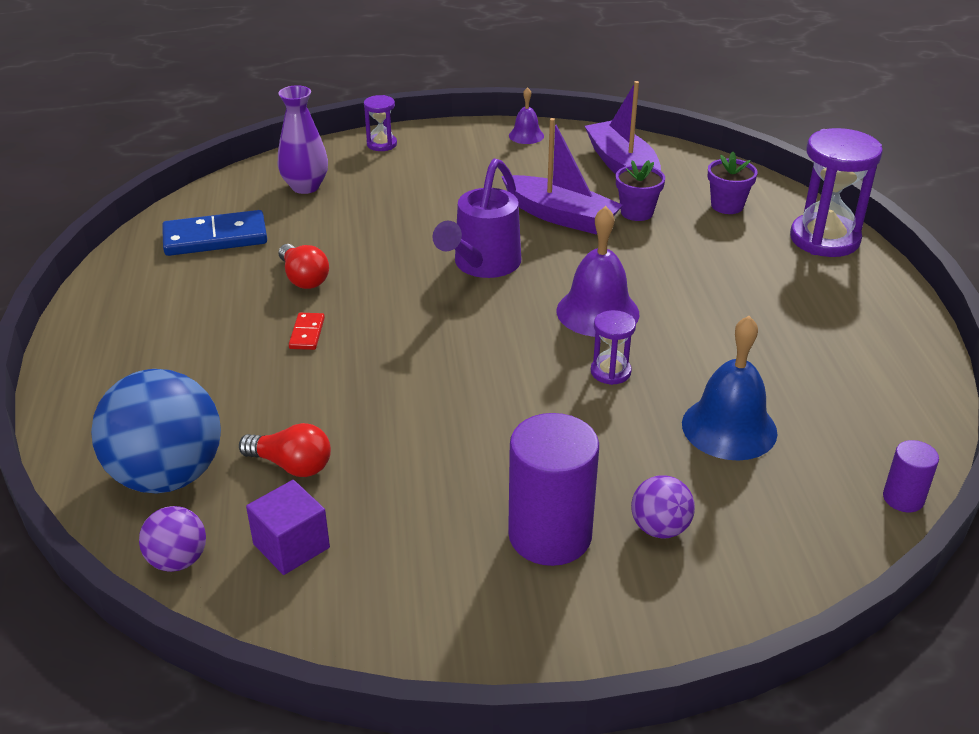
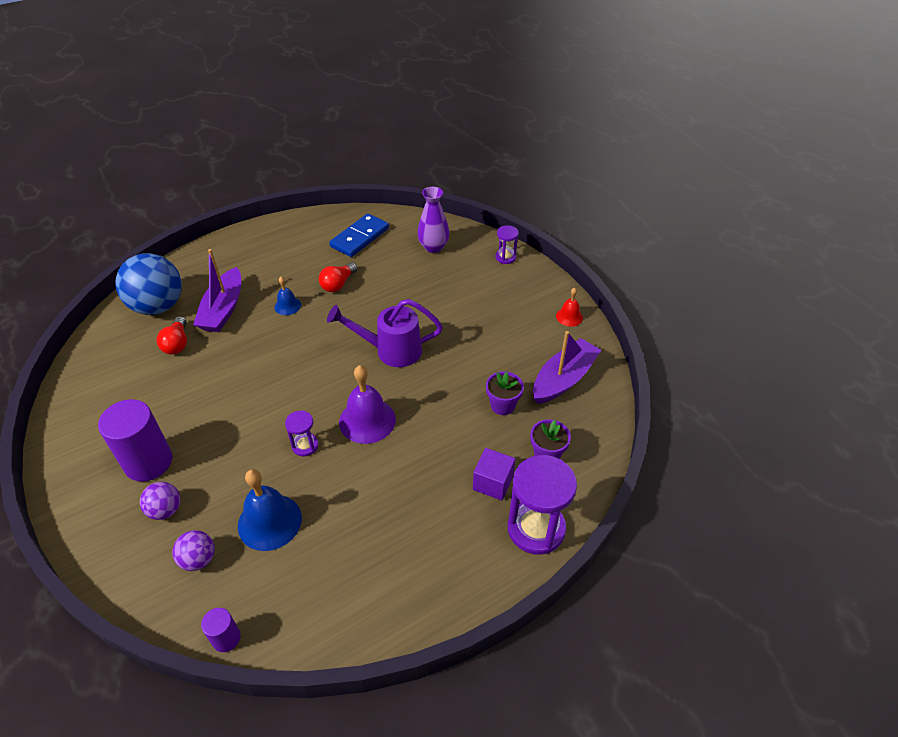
camera: 65 degrees right, 10 degrees up
(178, 560) = (102, 334): purple ball -> purple ball (198, 559)
(215, 238) = (359, 237): blue domino -> blue domino turned 75 degrees clockwise
(291, 546) = (119, 366): purple cube -> purple cube (493, 483)
(307, 333) = (287, 306): red domino -> blue bell
(526, 135) = (569, 316): purple bell -> red bell
(560, 216) = (472, 368): purple boat -> purple boat (223, 309)

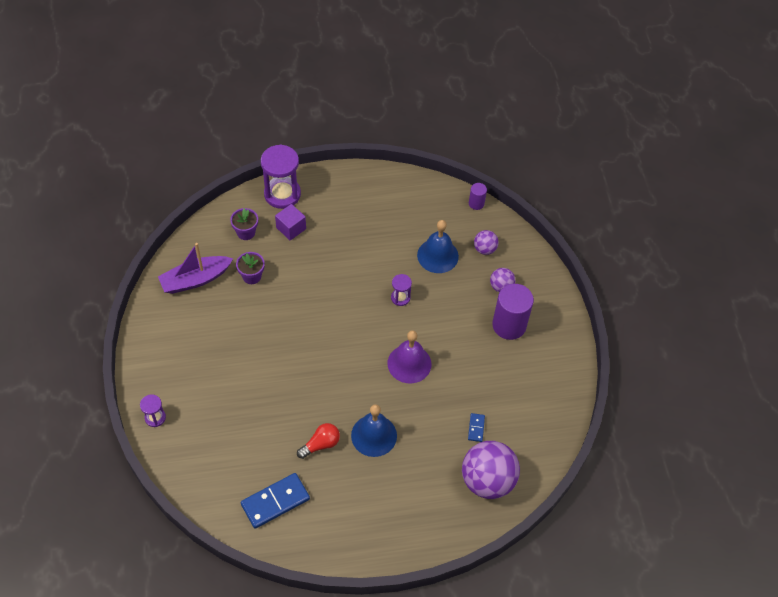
camera: 160 degrees left, 10 degrees up
(158, 306) = (487, 480): blue ball -> purple ball
(177, 343) = (476, 428): red light bulb -> blue domino
(223, 309) = (430, 453): purple boat -> none
(287, 306) = (374, 435): blue bell -> blue bell, size x1.85
(367, 420) = (351, 300): purple bell -> purple bell (409, 363)
(390, 350) = (307, 353): purple watering can -> none
(433, 247) = (212, 458): purple vase -> none
(569, 316) = (149, 331): red bell -> none

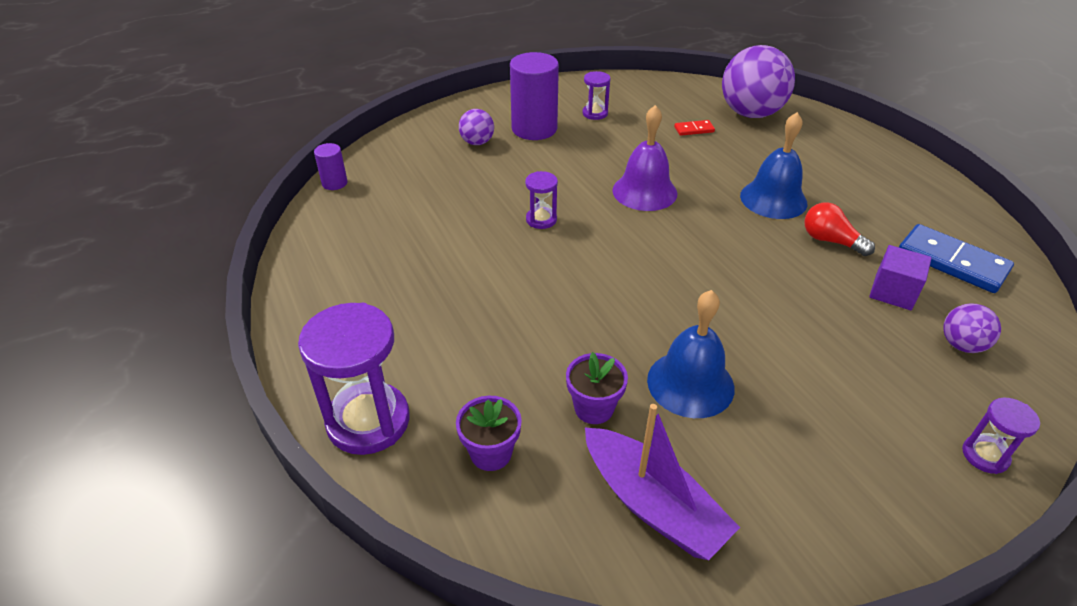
camera: 105 degrees left, 15 degrees down
(291, 228) = (454, 382): purple cube -> purple cube (893, 292)
(437, 255) = (447, 200): blue bell -> blue bell (690, 383)
(476, 428) = (694, 129): blue domino -> red domino
(485, 249) = (418, 163): purple ball -> purple ball (961, 345)
(520, 371) = (595, 113): none -> purple hourglass

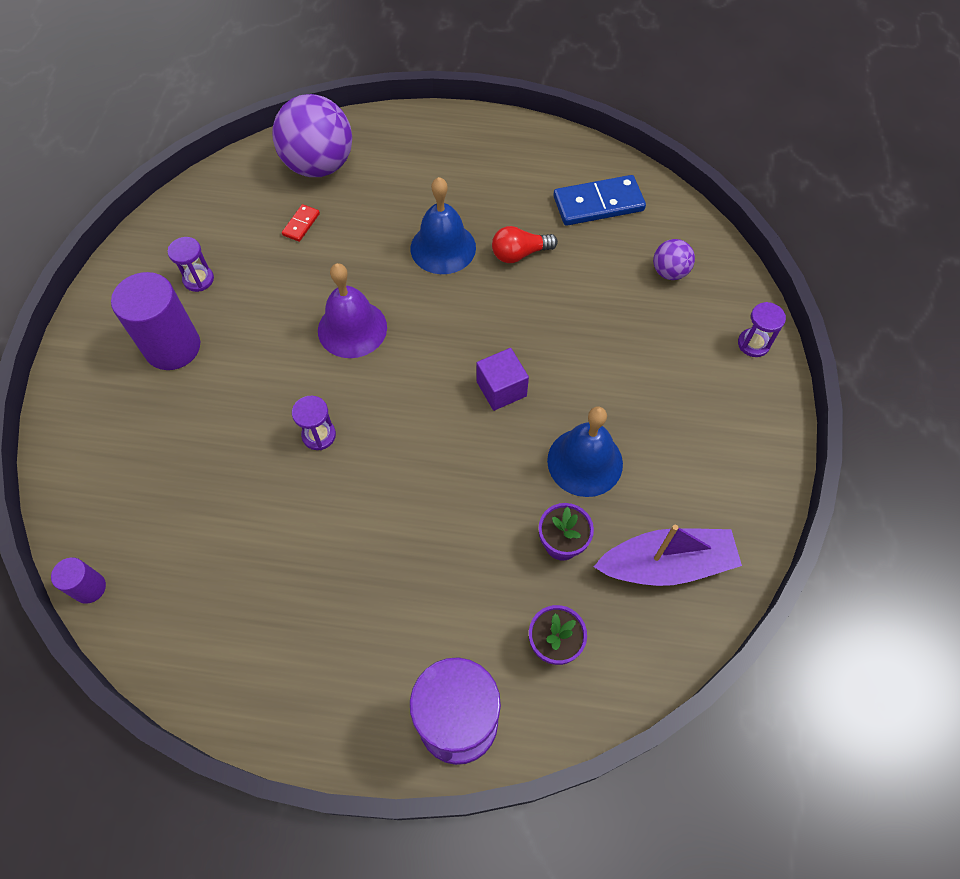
camera: 55 degrees left, 20 degrees up
(477, 142) = (146, 412): purple ball -> none
(893, 292) = (598, 265): purple cube -> purple cube (501, 389)

